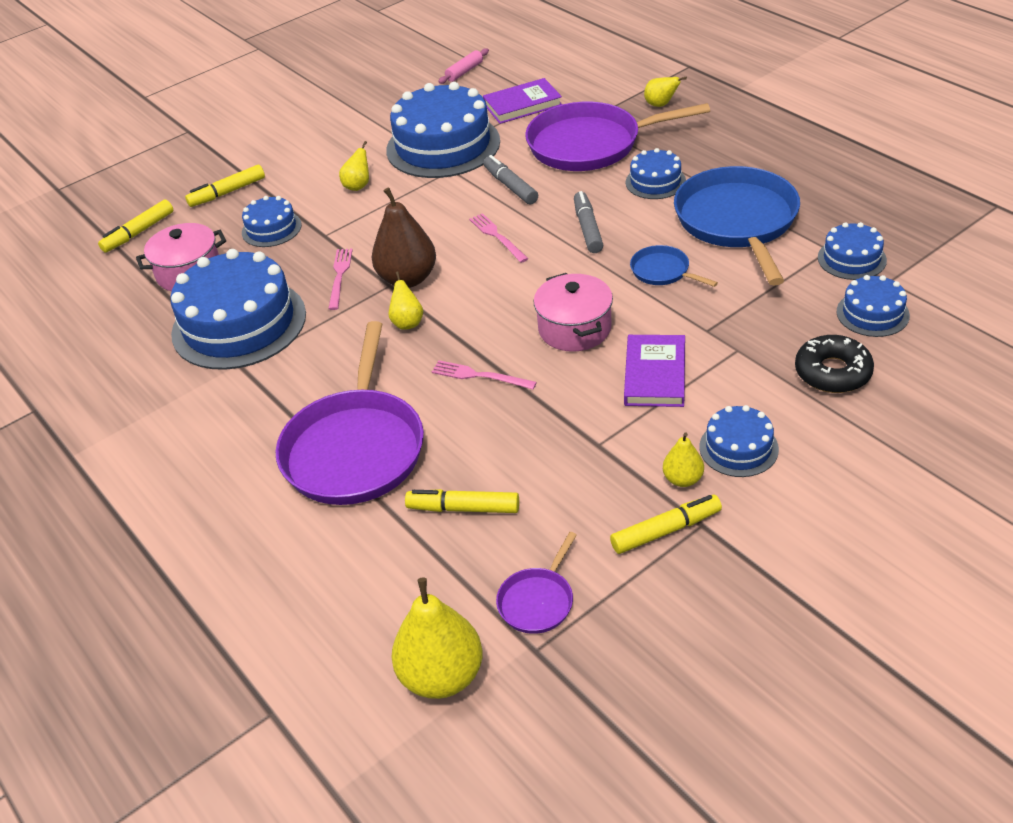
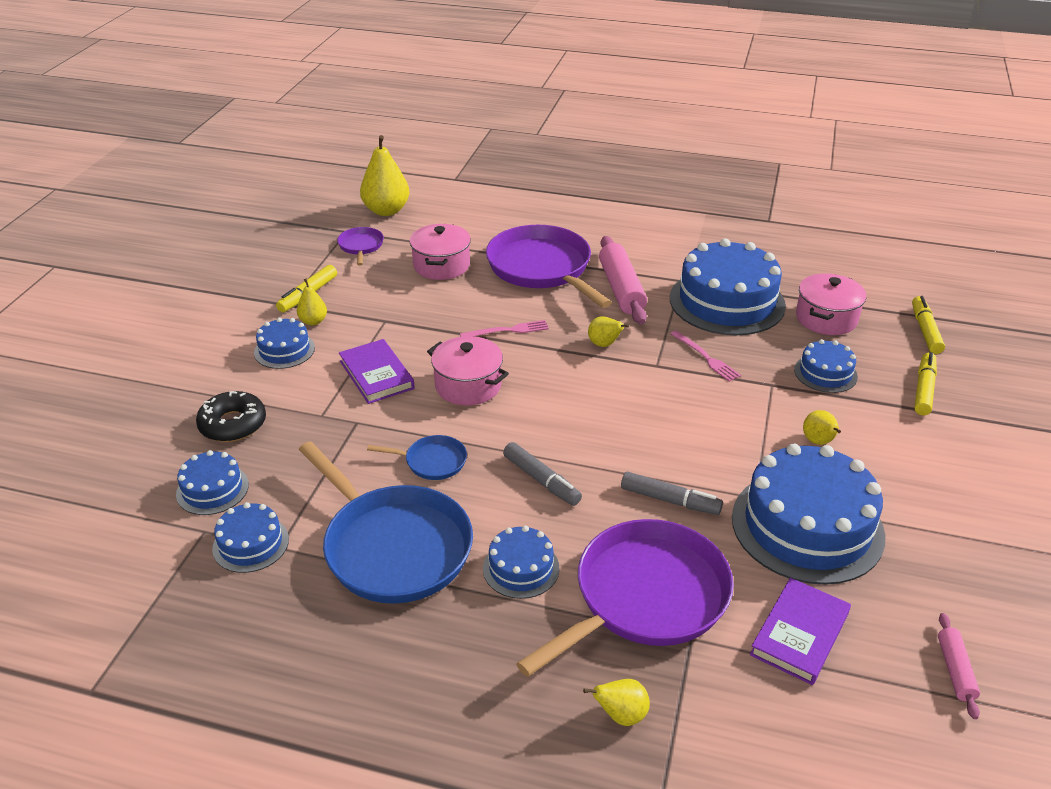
camera: 140 degrees right, 5 degrees down
(311, 381) = (621, 289): none -> pink rolling pin
(408, 279) = (648, 375): brown pear -> none
(463, 508) = (441, 265): yellow marker -> pink pot
(497, 236) = (618, 439): pink fork -> none

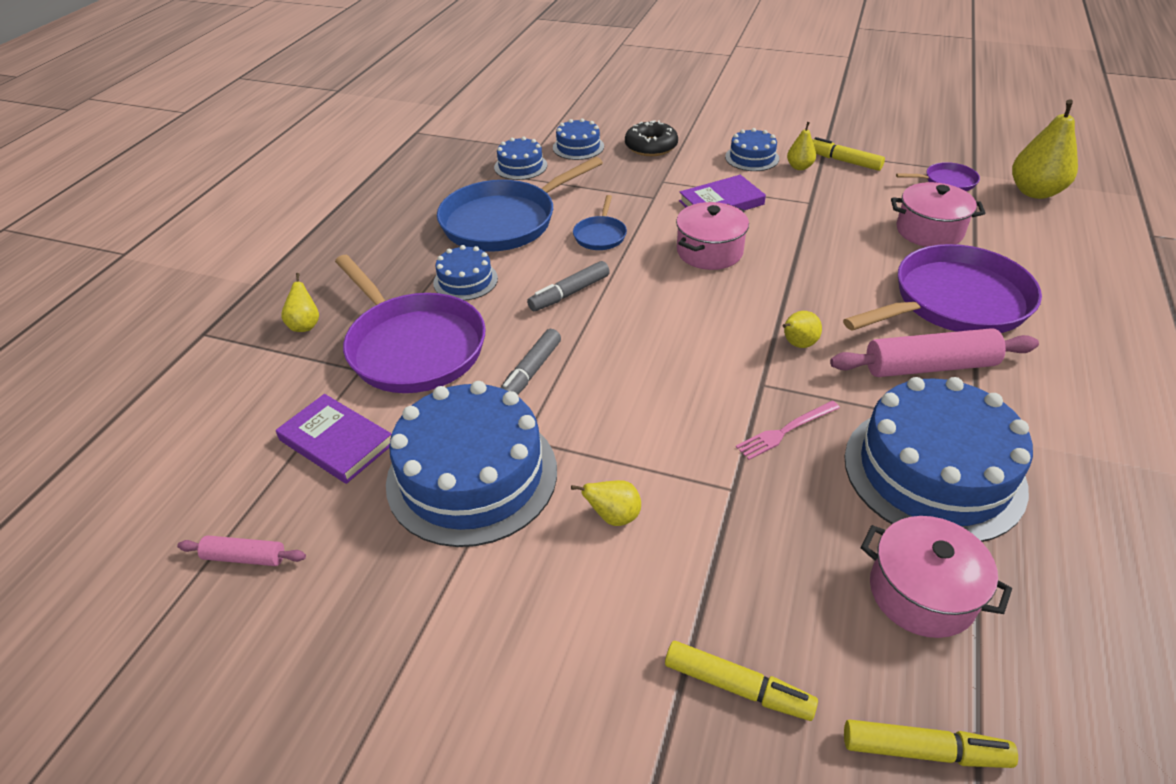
camera: 95 degrees right, 5 degrees up
(507, 330) = (810, 275): pink fork -> none
(825, 373) = (767, 557): blue cake -> none

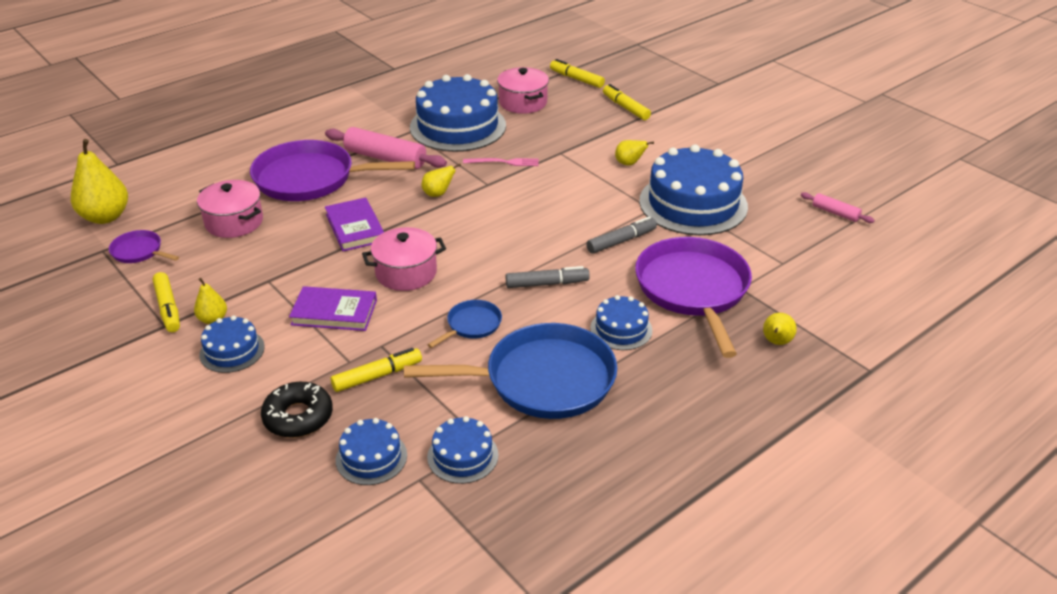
camera: 150 degrees left, 5 degrees down
(336, 442) = (770, 248): purple book -> purple book (355, 228)
(630, 181) = (377, 376): none -> yellow marker

